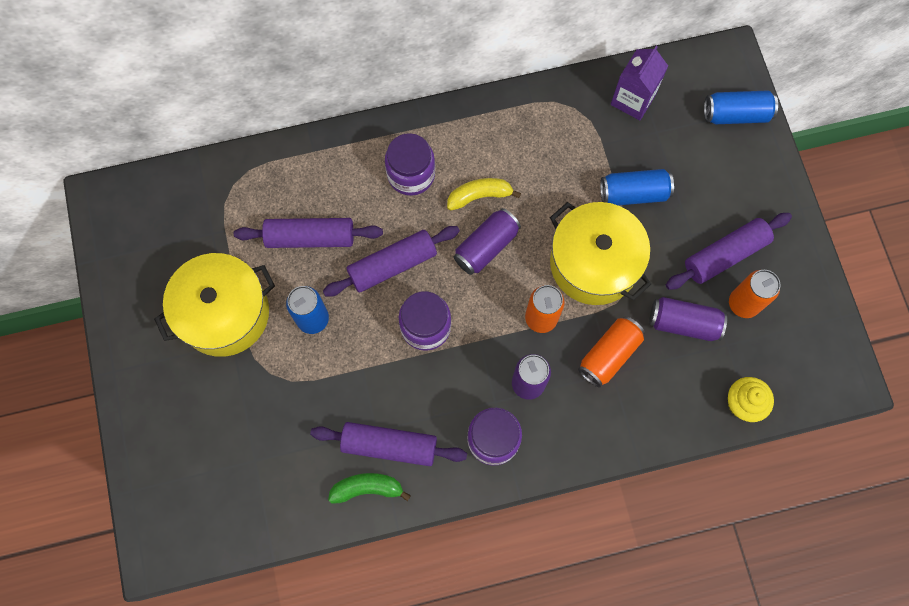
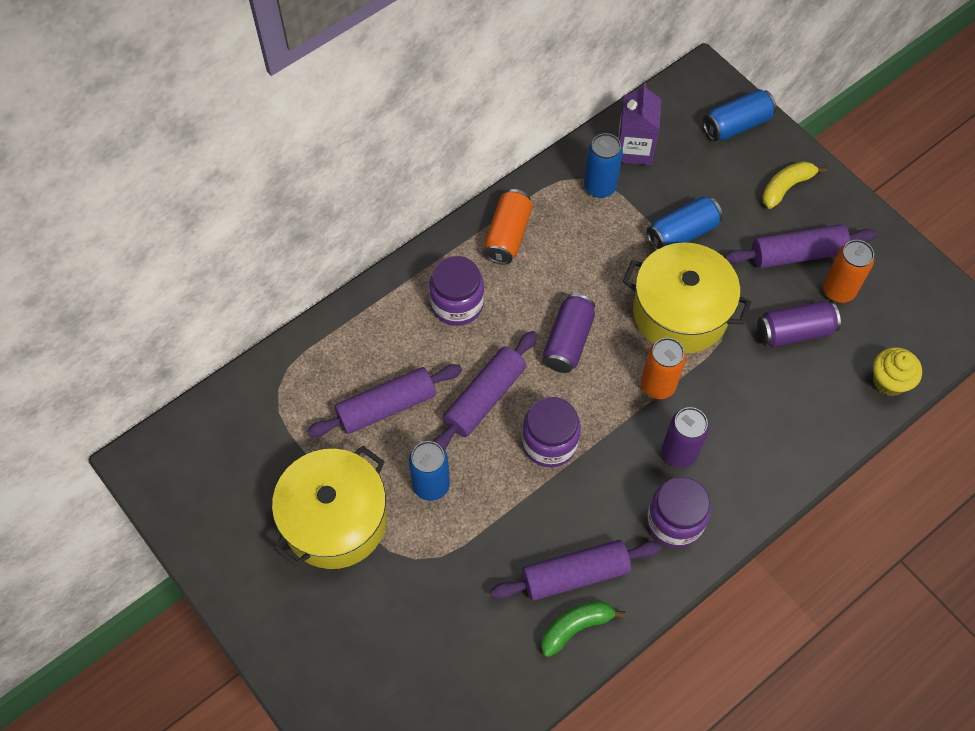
camera: 25 degrees left, 10 degrees down
(479, 196) = (536, 296): yellow banana -> yellow banana (786, 187)
(584, 121) = (600, 187): none -> blue can
(609, 355) = (741, 391): orange can -> orange can (507, 235)
(725, 255) = (797, 254): purple rolling pin -> purple rolling pin turned 45 degrees clockwise

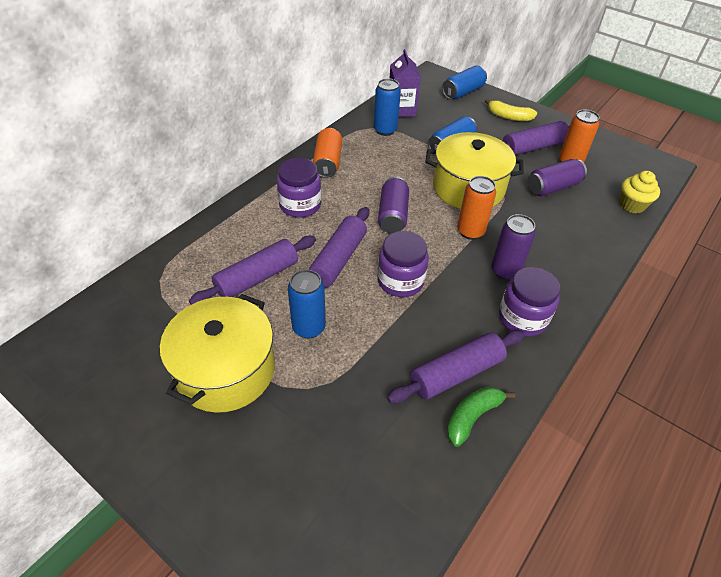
camera: 15 degrees left, 15 degrees down
(786, 187) = (509, 116): yellow banana -> yellow banana turned 105 degrees counterclockwise

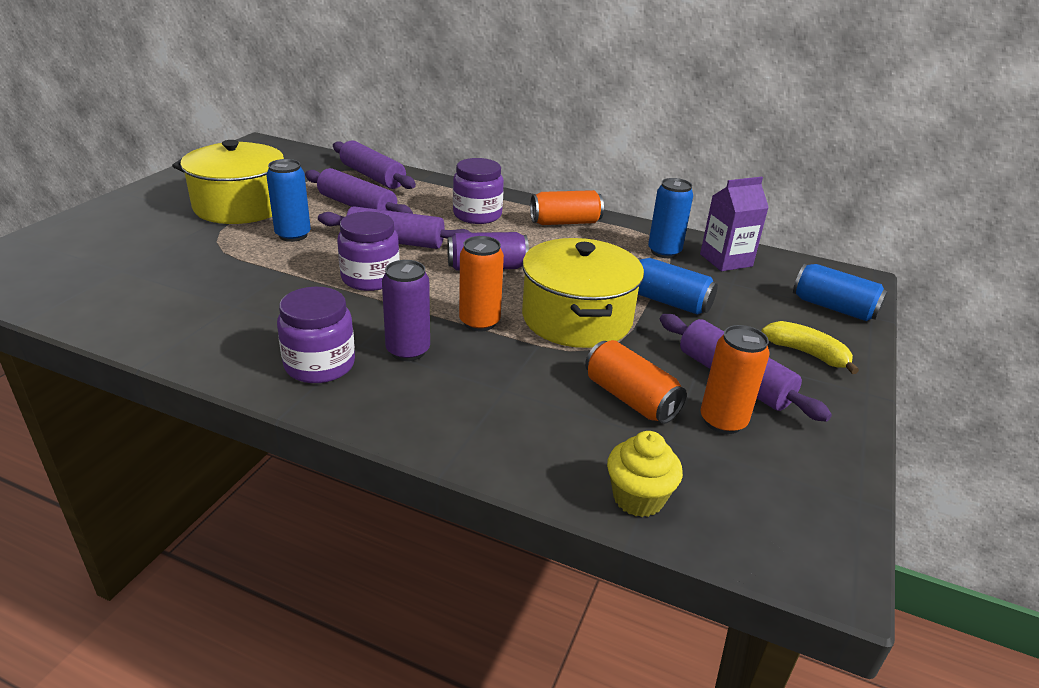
camera: 75 degrees right, 15 degrees down
(456, 373) = (228, 318): purple rolling pin -> purple rolling pin (372, 176)
(472, 417) = (165, 330): green banana -> none
(509, 116) = (806, 353): yellow banana -> yellow banana turned 120 degrees clockwise
(552, 187) = (630, 398): purple can -> orange can

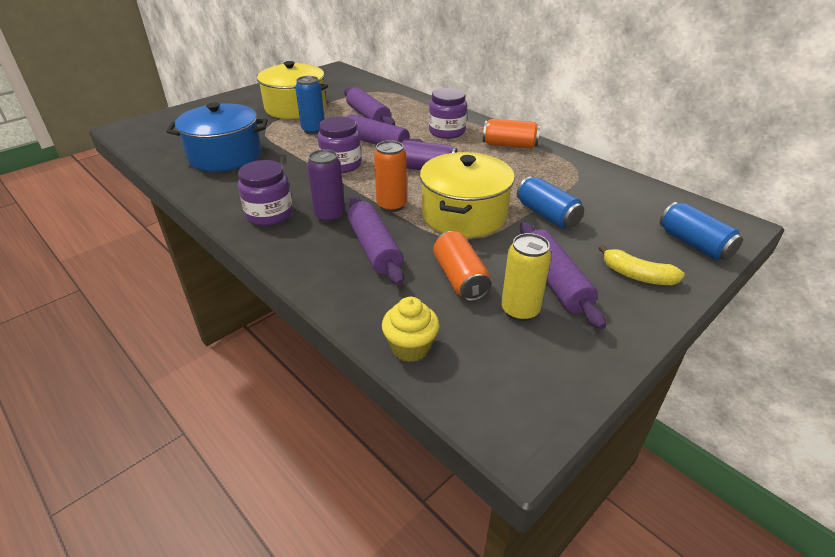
camera: 25 degrees right, 5 degrees up
(183, 291) = (225, 156): none -> blue pot
(372, 176) = (393, 97): purple rolling pin -> purple rolling pin (374, 248)
(664, 252) = (573, 177): blue can -> none
(723, 421) = (520, 310): orange can -> yellow can
(726, 260) = (623, 191): purple carton -> none
(806, 353) = (636, 275): yellow banana -> yellow banana turned 150 degrees clockwise

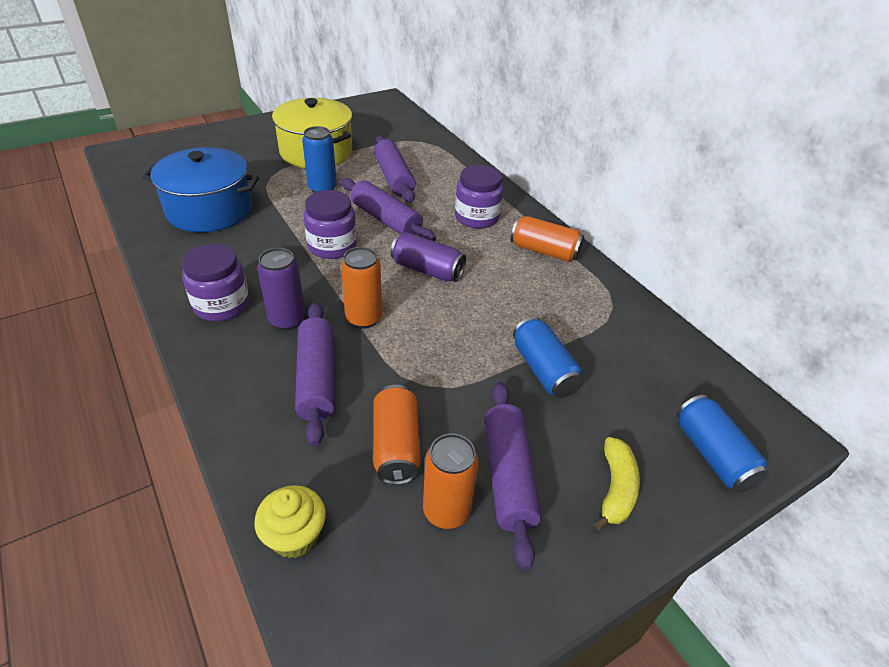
camera: 10 degrees right, 5 degrees up
(464, 215) = (442, 349): yellow pot -> none
(520, 310) = (446, 511): yellow can -> orange can
(636, 275) = (615, 489): yellow banana -> yellow banana turned 120 degrees counterclockwise

